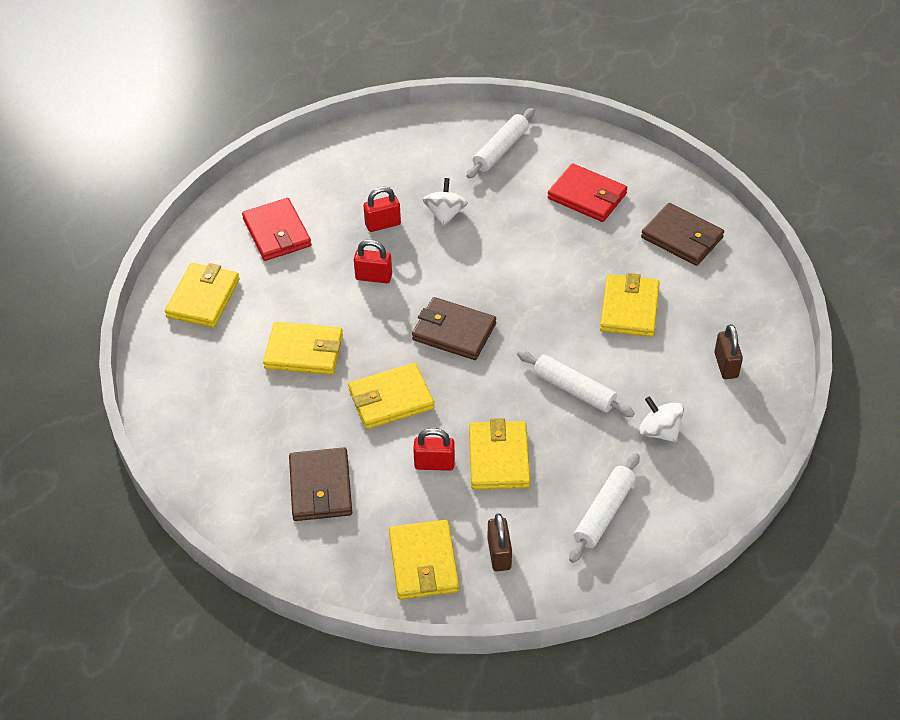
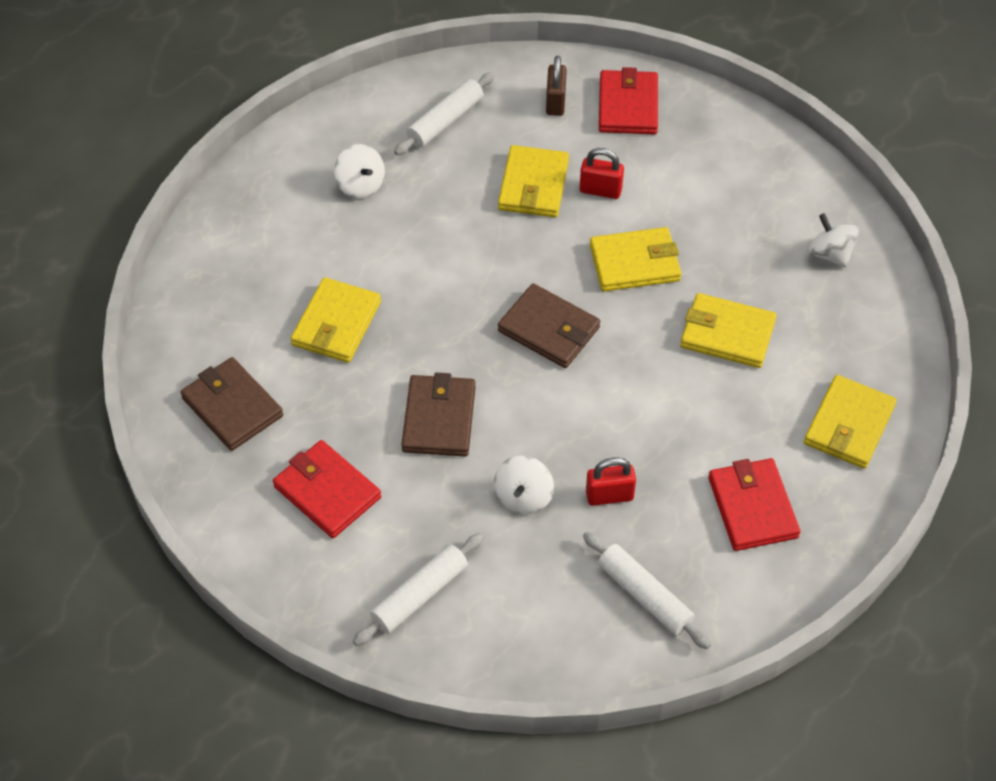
camera: 170 degrees left, 5 degrees up
(215, 436) = (830, 254): none -> white spinning top
(320, 487) = (720, 186): brown wallet -> brown wallet (439, 419)
(373, 277) = (632, 418): red padlock -> none
(423, 562) = (628, 106): yellow wallet -> red wallet
(574, 390) = (433, 241): white rolling pin -> white rolling pin (644, 595)
(726, 365) = (259, 241): brown padlock -> none

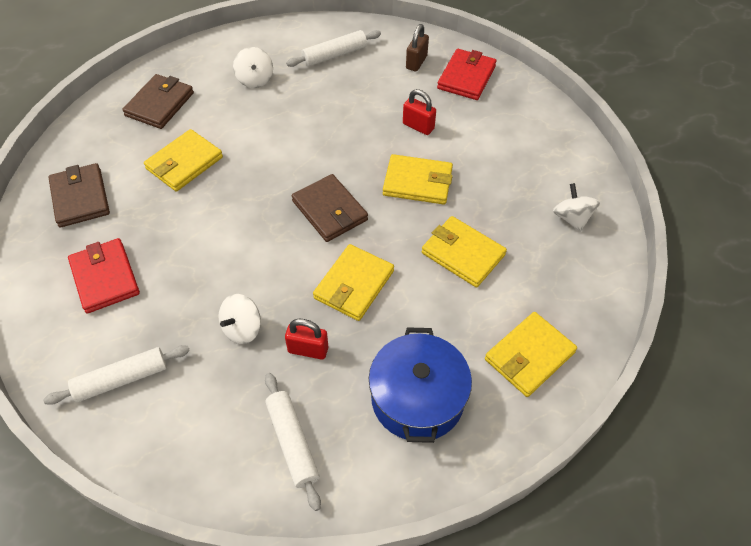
camera: 20 degrees right, 0 degrees up
(439, 419) = (215, 250): brown wallet -> brown wallet (159, 104)
(533, 185) = (372, 110): yellow wallet -> yellow wallet (354, 284)
(752, 507) = (417, 398): red wallet -> blue pot

